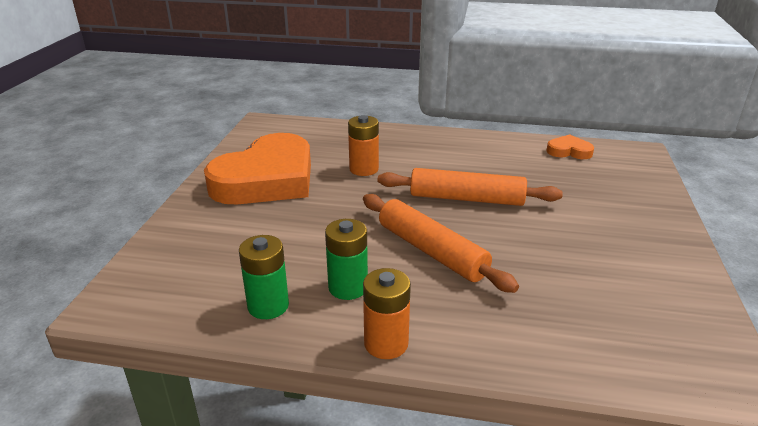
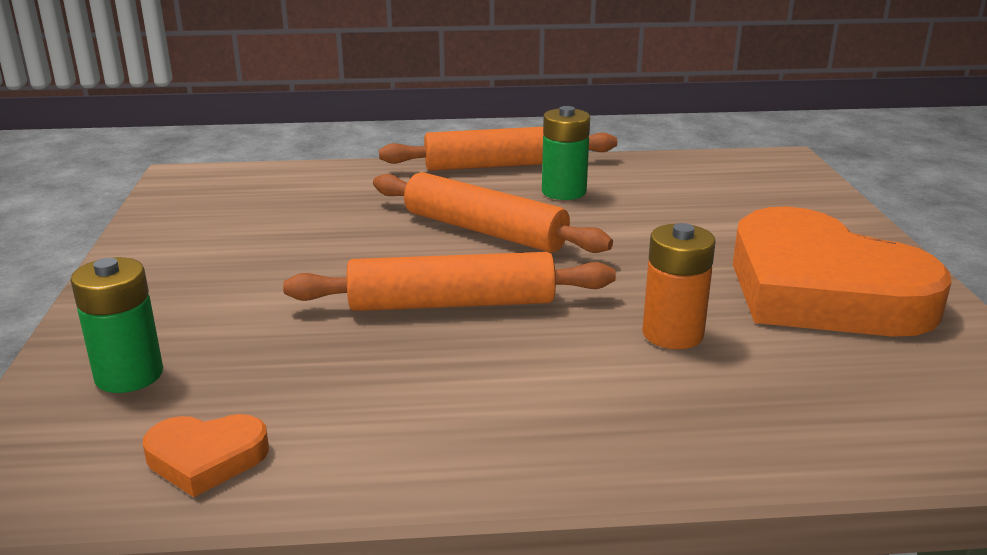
camera: 165 degrees right, 5 degrees down
(267, 179) = (821, 290): orange heart -> orange heart turned 60 degrees counterclockwise
(268, 306) = (631, 173): green battery -> green battery (129, 375)
(386, 343) = (499, 165): orange battery -> orange rolling pin

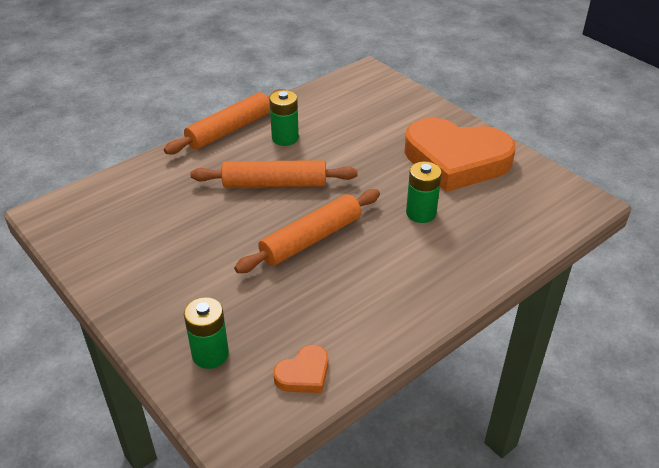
camera: 35 degrees left, 15 degrees up
(672, 334) = (421, 213): orange battery -> green battery

